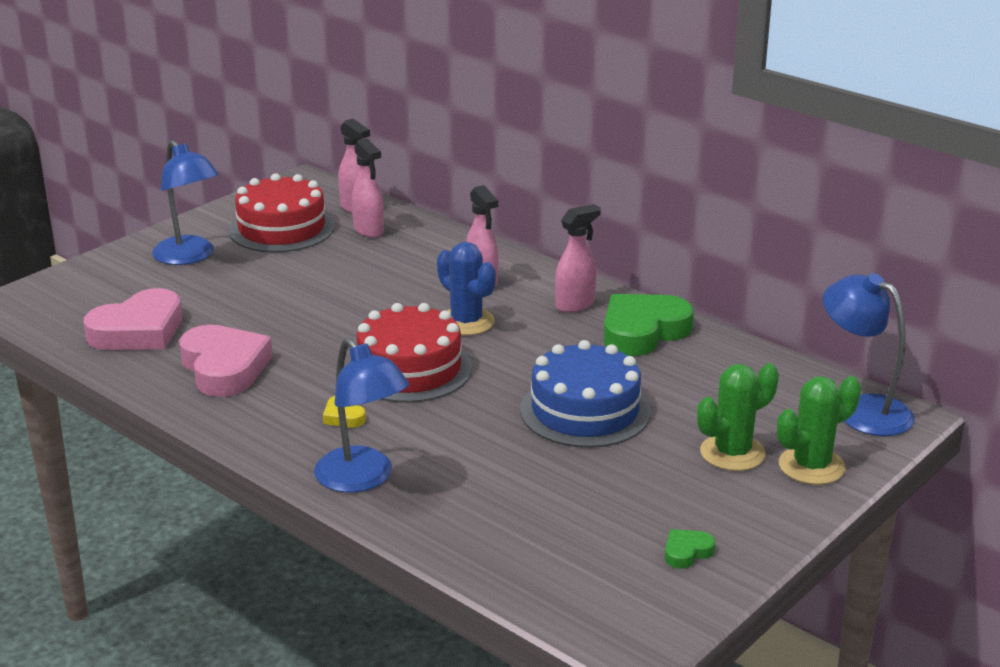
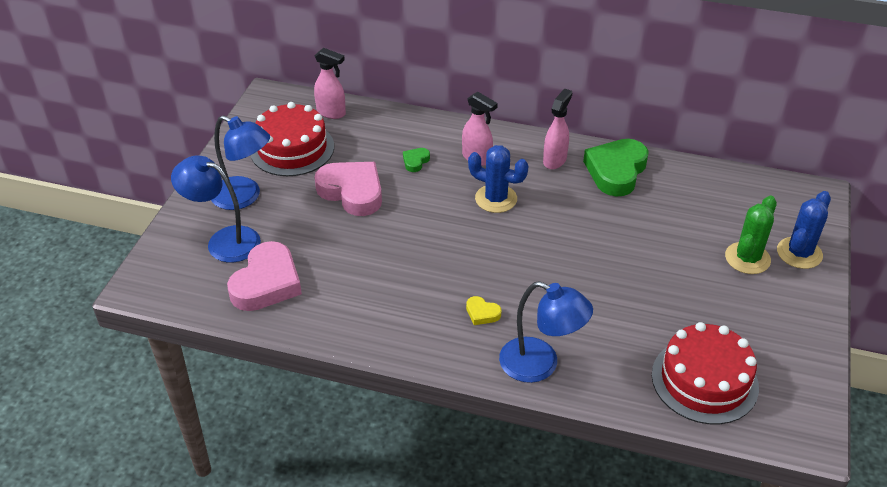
camera: 25 degrees left, 15 degrees up
(224, 368) = (361, 297): pink heart -> pink heart (352, 192)
(369, 230) = (358, 132): pink spray bottle -> none
(409, 369) = (492, 255): red cake -> red cake (704, 380)
(585, 411) = (633, 253): blue cake -> none
(687, 552) = (783, 350): green heart -> green heart (415, 161)
(811, 466) = (799, 253): green cactus -> blue cactus
(862, 409) = (793, 196): blue lamp -> blue lamp (224, 241)

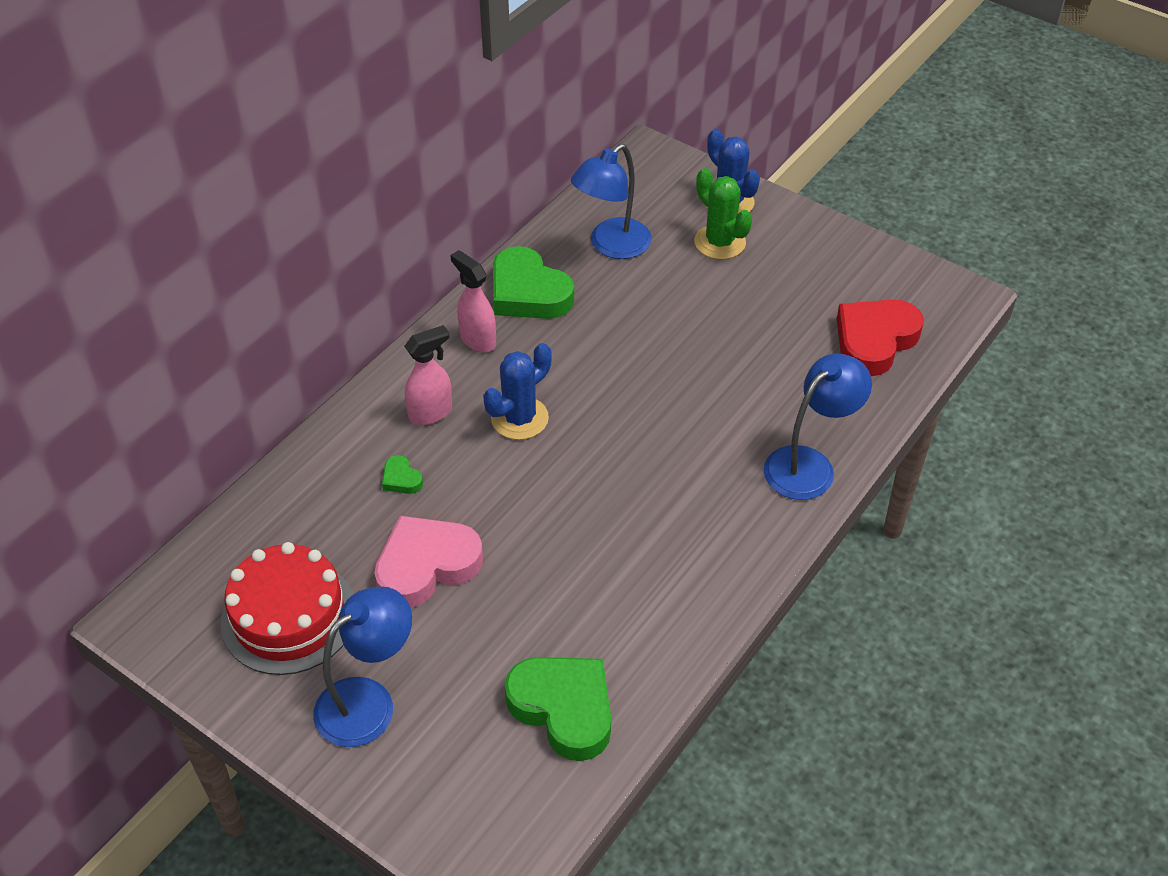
camera: 70 degrees left, 5 degrees up
(224, 241) = (453, 746): blue lamp -> blue lamp (611, 246)
(267, 283) = (564, 709): pink heart -> green heart
(331, 113) = (232, 547): pink spray bottle -> none
(482, 313) = (711, 492): yellow heart -> none
(704, 380) = (874, 341): red cake -> red heart

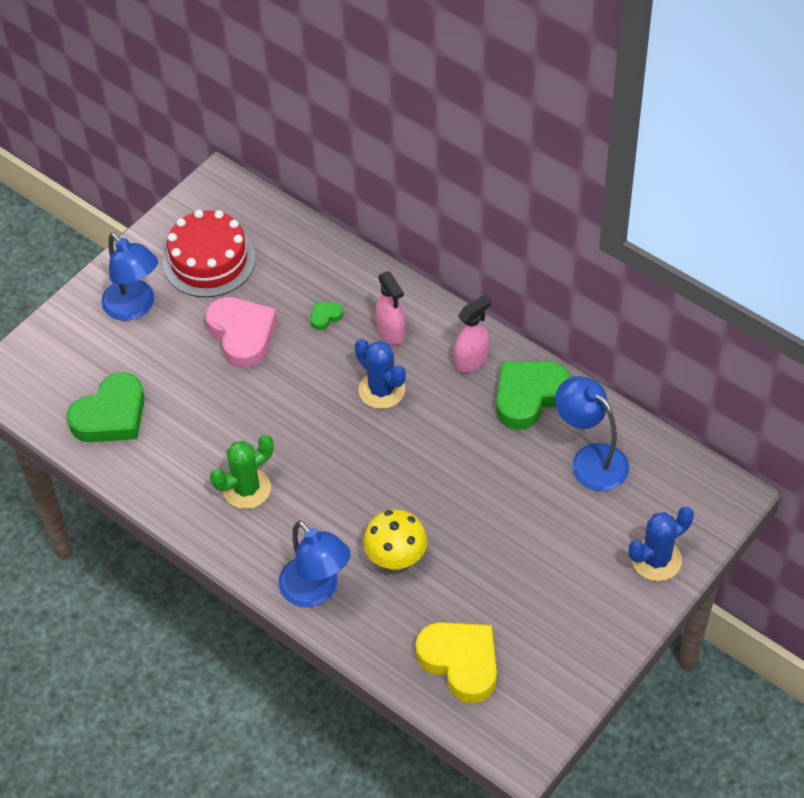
camera: 95 degrees right, 5 degrees up
(719, 242) = (596, 547): green cactus -> green cactus (246, 489)
(756, 396) = (396, 559): none -> yellow mushroom
(874, 341) = (460, 662): red heart -> yellow heart

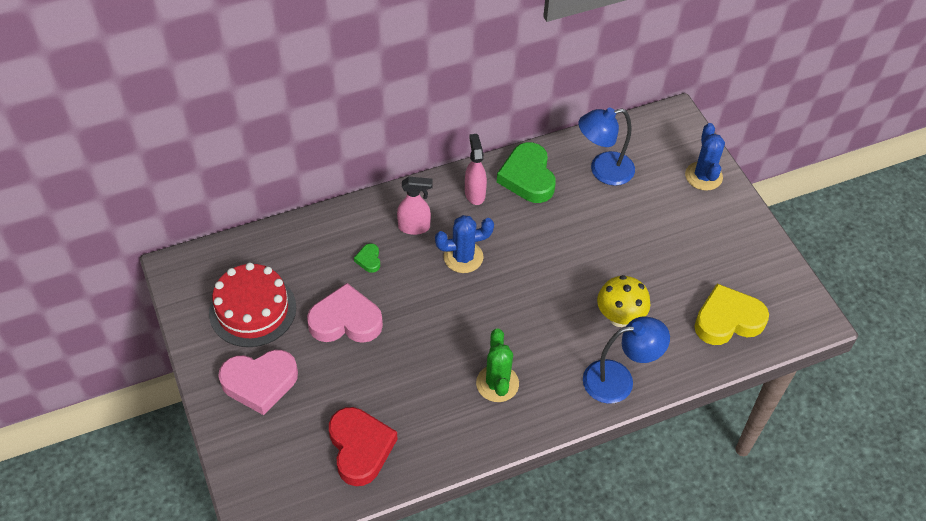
camera: 65 degrees left, 0 degrees up
(111, 415) = (360, 448): green heart -> red heart
(135, 307) = (260, 382): blue lamp -> pink heart

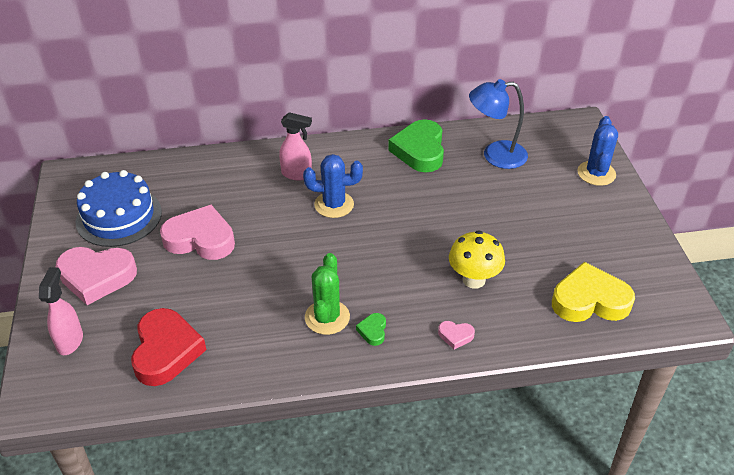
camera: 15 degrees right, 10 degrees down
(252, 310) = (119, 217): red cake -> blue cake
(369, 260) = (243, 193): green heart -> green heart (373, 331)
(475, 193) = (364, 156): pink spray bottle -> pink spray bottle (70, 341)
(619, 380) = (455, 336): blue lamp -> pink heart

